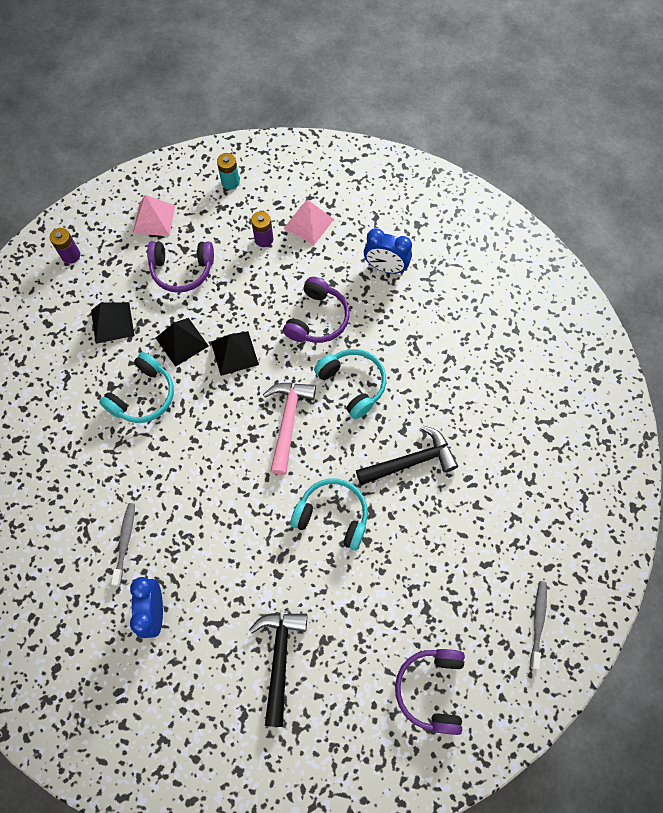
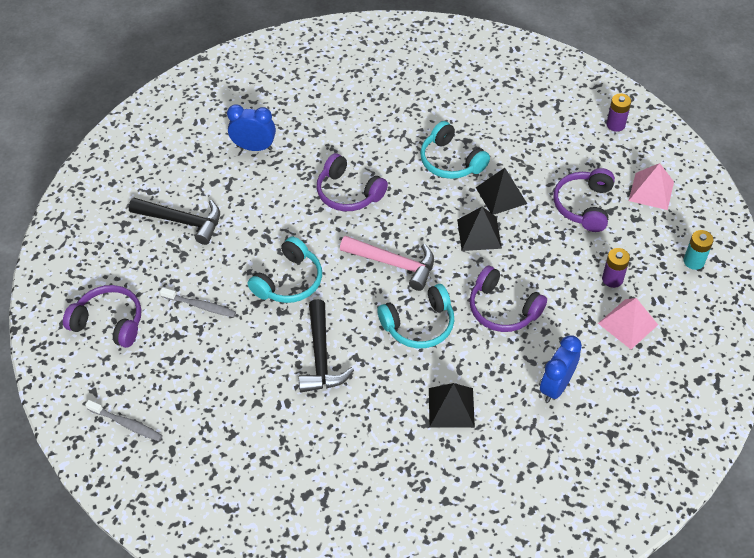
camera: 105 degrees right, 15 degrees down
(112, 322) = (533, 147): black pyramid -> black pyramid (451, 407)
(125, 542) = (319, 135): grey toothbrush -> grey toothbrush (200, 306)
(205, 487) = (348, 193): none -> purple headphones

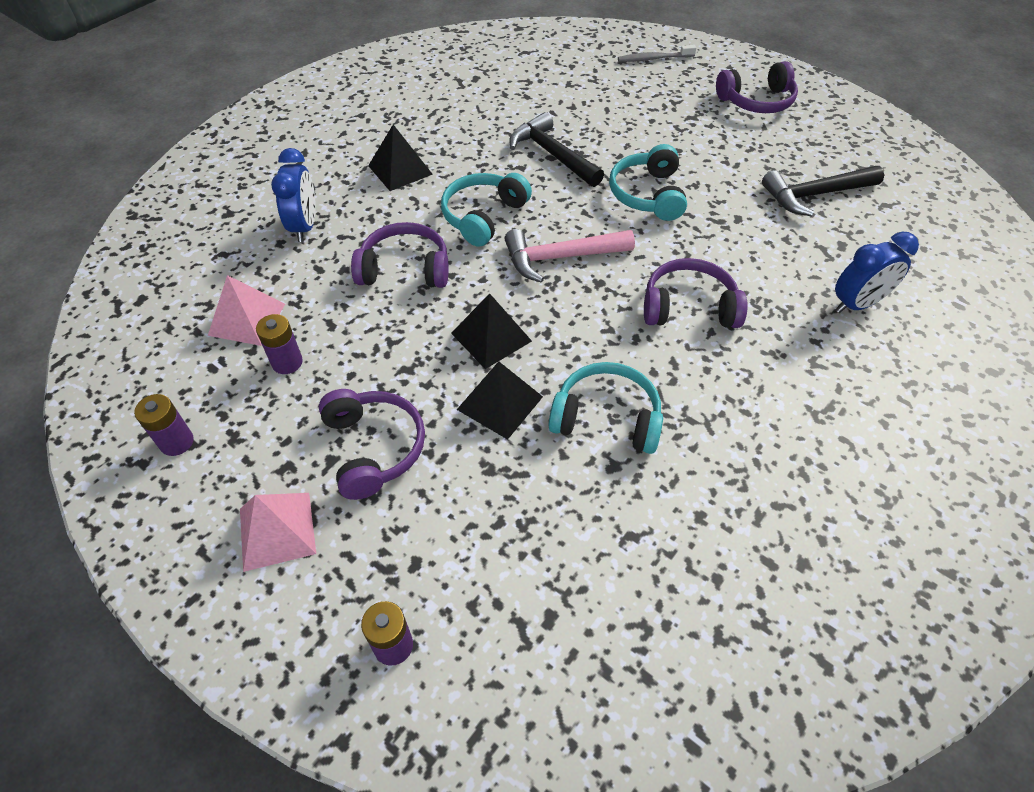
camera: 145 degrees right, 0 degrees up
(200, 306) = (701, 142): grey toothbrush -> none
(693, 261) = (176, 442): turquoise battery -> purple battery

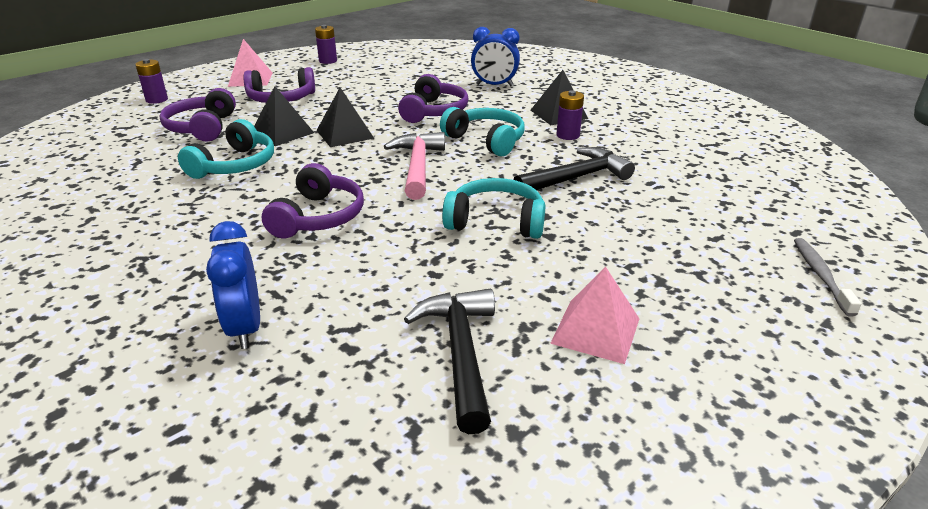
camera: 100 degrees right, 20 degrees down
(247, 319) = (410, 72): pink pyramid -> pink pyramid (596, 330)
(287, 362) = (366, 81): purple battery -> purple battery (568, 135)
(756, 101) = (717, 356): purple headphones -> purple headphones (202, 127)

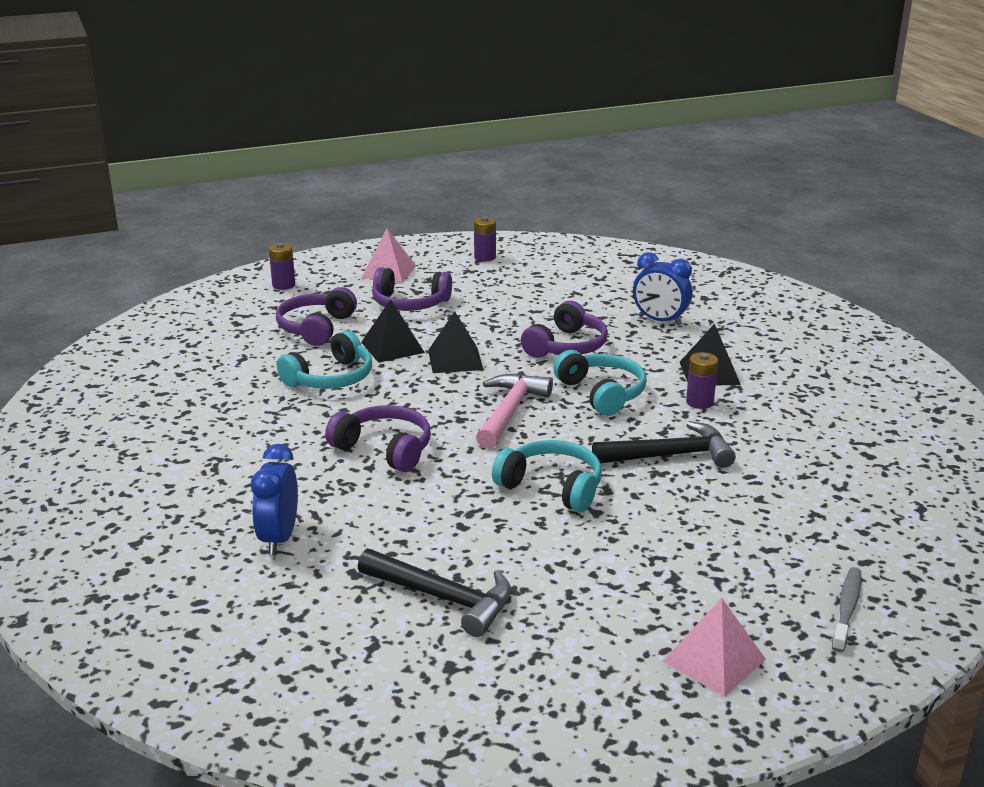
camera: 20 degrees right, 5 degrees down
(318, 217) = (385, 449): purple headphones -> purple headphones turned 90 degrees counterclockwise
(460, 353) = (444, 598): black hammer -> black hammer turned 105 degrees clockwise
(596, 330) = (575, 607): pink pyramid -> pink pyramid (714, 660)

